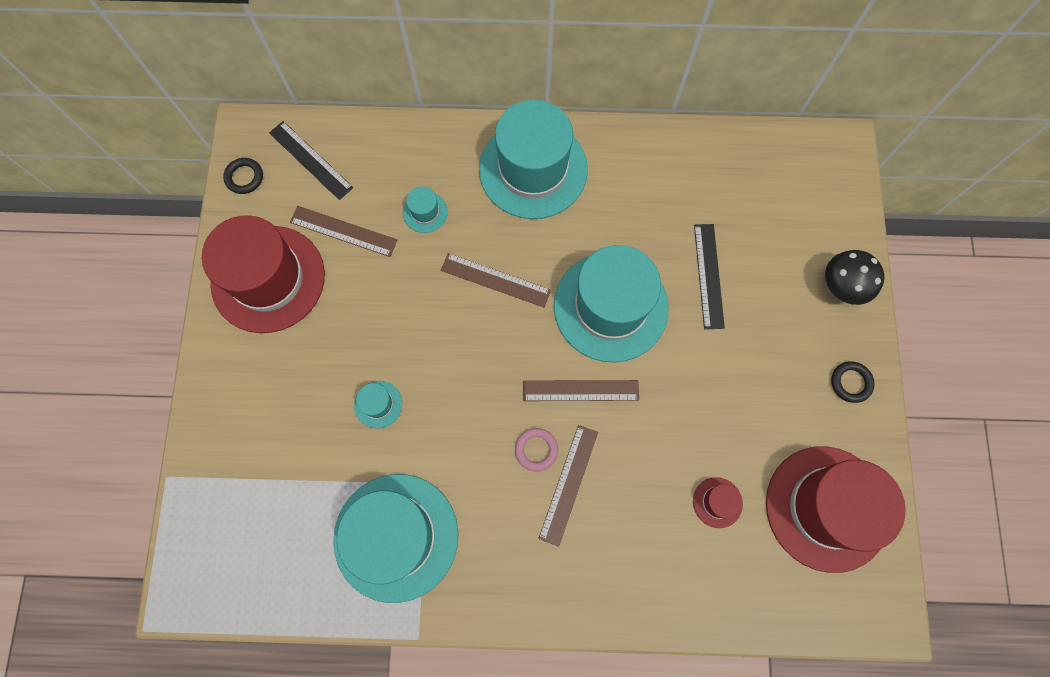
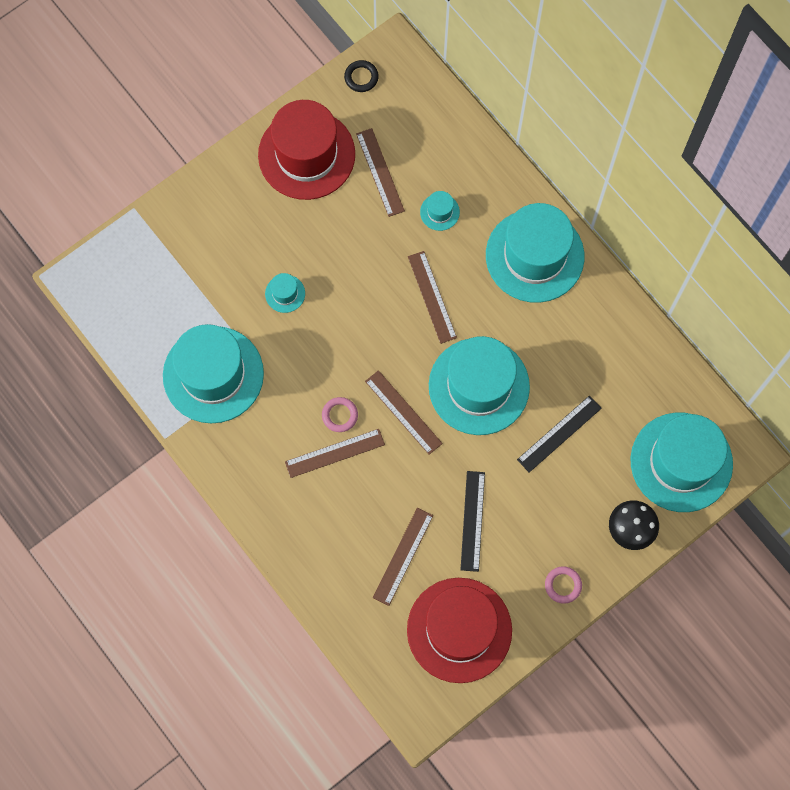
camera: 50 degrees right, 0 degrees up
(310, 160) = (411, 107): black ruler -> black ruler (472, 521)
(717, 502) = (403, 556): red hat -> brown ruler
(811, 200) = (681, 462): none -> turquoise hat
(850, 382) = (563, 585): black ring -> pink ring

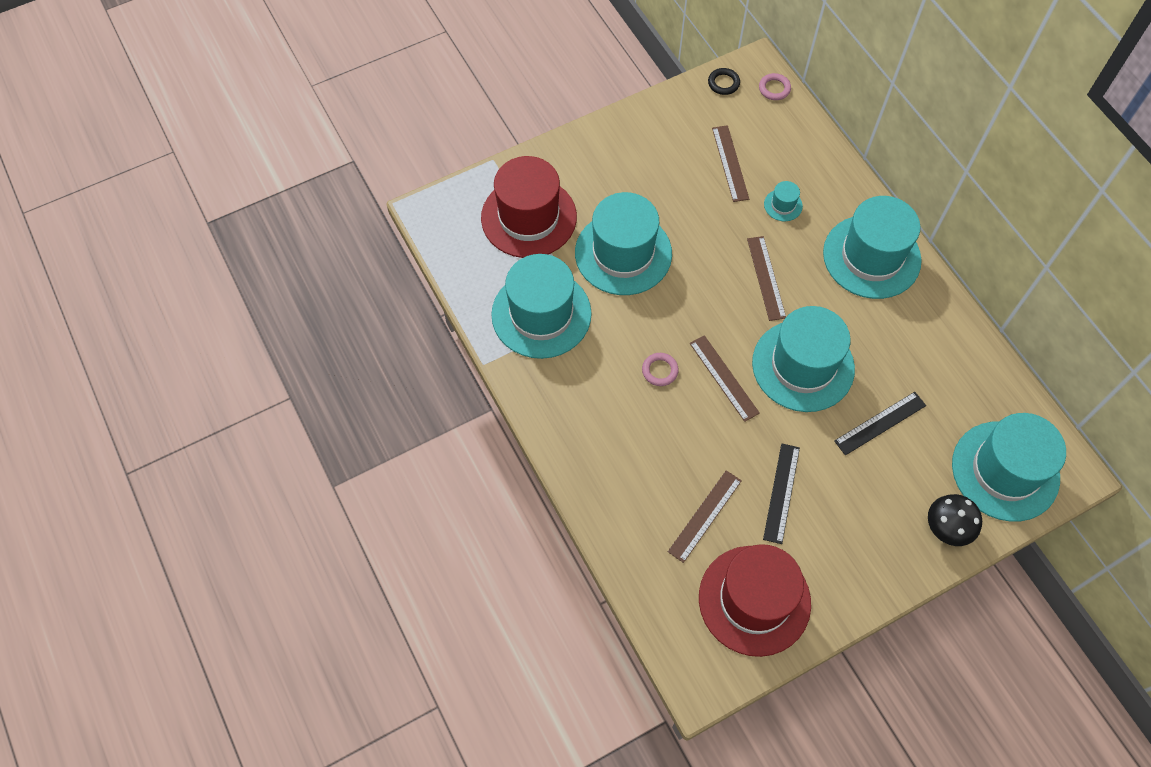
camera: 10 degrees right, 10 degrees down
(285, 293) = (623, 253): turquoise hat -> turquoise hat, size x2.47
(306, 154) = (663, 139): red hat -> red hat (529, 217)
(335, 453) = (649, 405): brown ruler -> none
(563, 585) = (869, 573): pink ring -> pink ring (774, 89)

